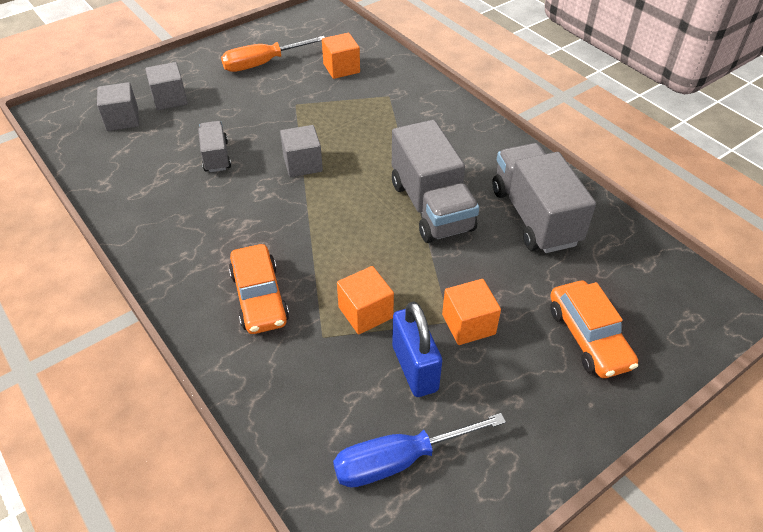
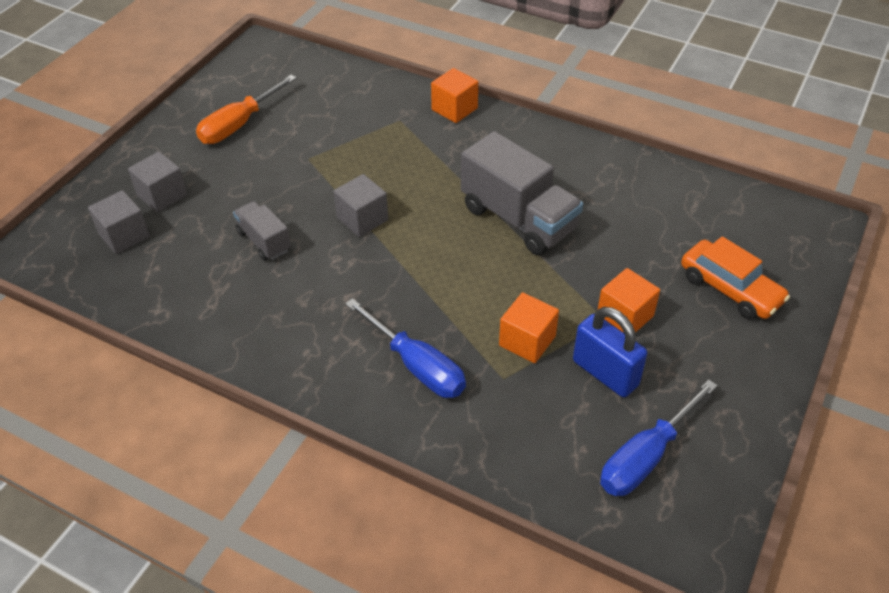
camera: 25 degrees left, 0 degrees up
(259, 297) = (416, 365): orange car -> blue screwdriver
(341, 68) = (329, 105): orange cube -> orange cube (454, 109)
(534, 216) = (617, 196): grey truck -> none

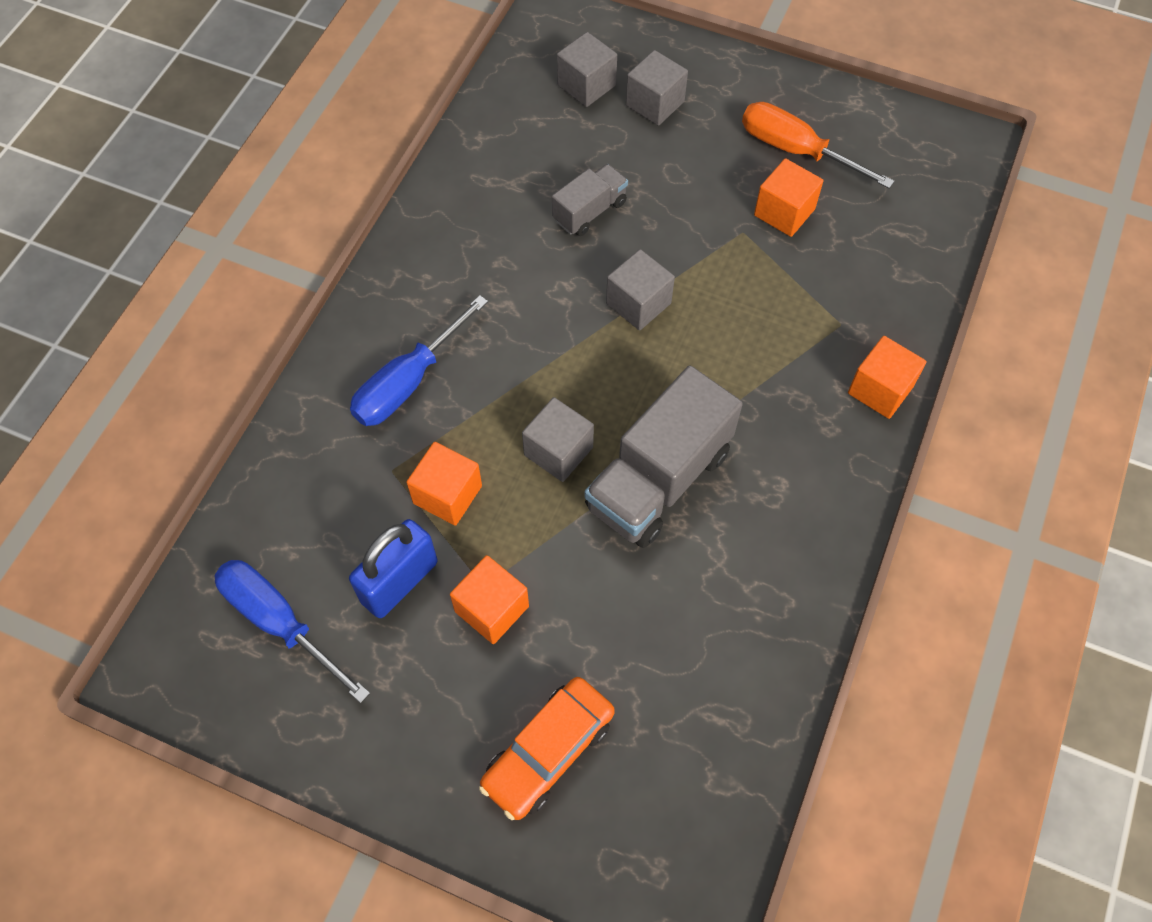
camera: 85 degrees right, 15 degrees up
(295, 136) = (784, 212): none -> orange cube
(491, 272) = (558, 451): none -> grey cube

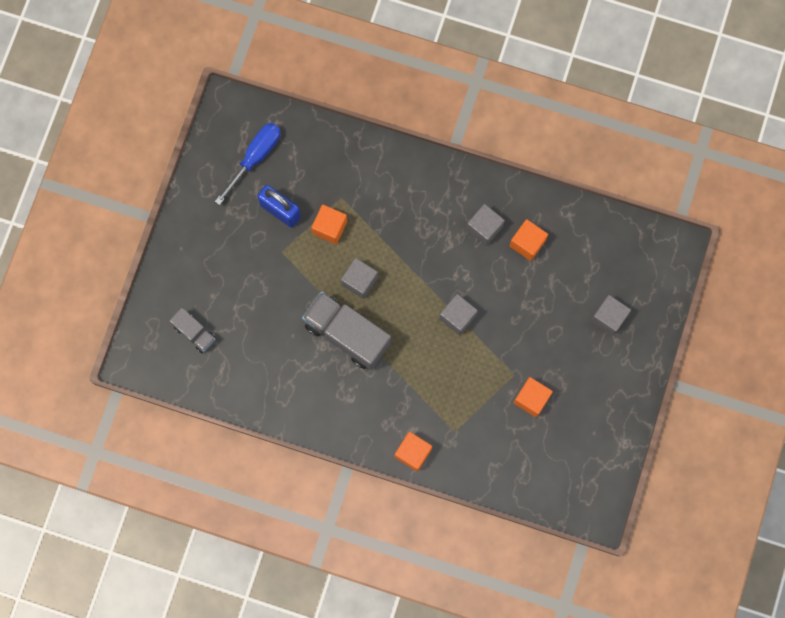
camera: 85 degrees right, 15 degrees up
(409, 382) = (395, 198): blue screwdriver -> none
(492, 609) = (269, 257): orange cube -> orange cube (527, 243)
(548, 752) = (201, 291): orange car -> none
(586, 85) = (618, 275): grey cube -> grey cube (484, 228)
(590, 211) = (520, 285): grey truck -> grey truck (195, 333)
(796, 151) = (580, 406): orange screwdriver -> none

